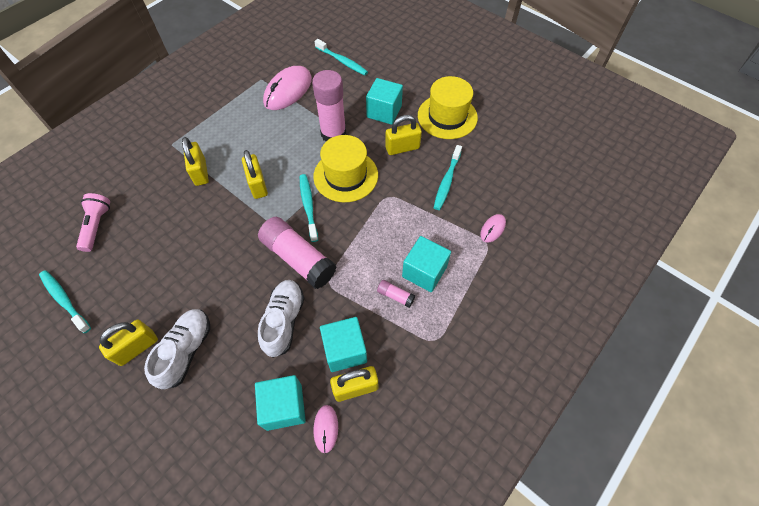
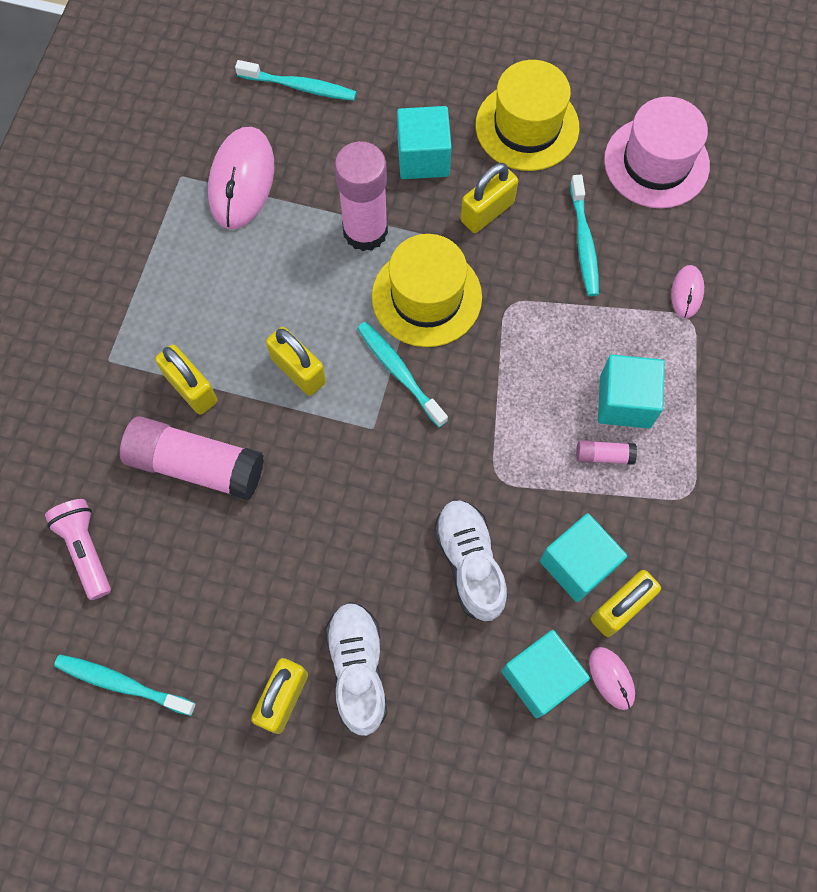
camera: 25 degrees left, 10 degrees up
(298, 258) = (434, 462): pink glue stick -> pink glue stick (196, 465)
(510, 158) = (656, 162): none -> pink hat

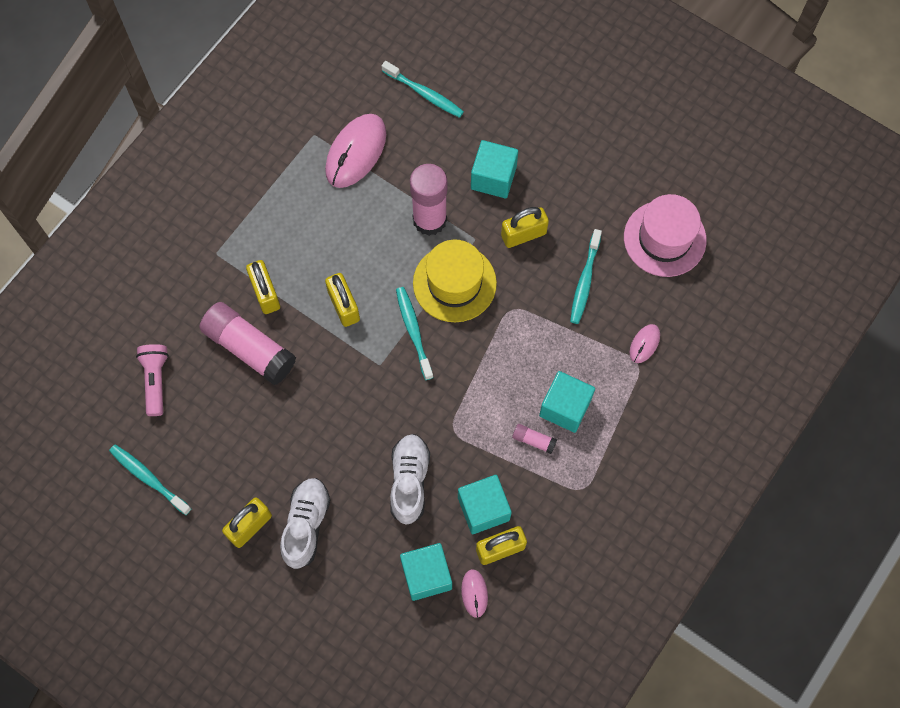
camera: 20 degrees right, 0 degrees up
(527, 126) = (579, 179): yellow hat -> none

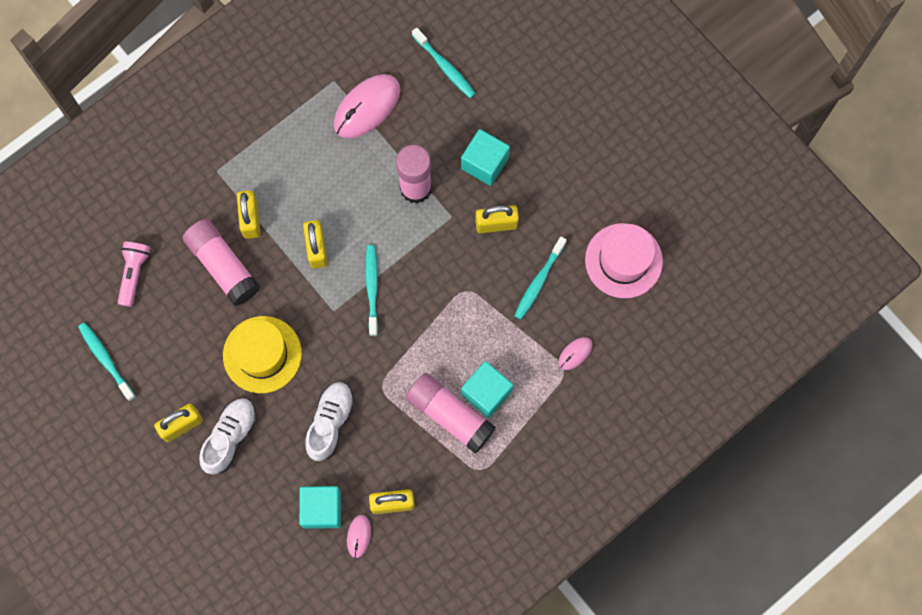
camera: 15 degrees right, 5 degrees up
(454, 283) = (421, 253): yellow hat -> yellow hat (262, 354)
(483, 509) = (388, 464): turquoise cube -> none
(533, 440) = (450, 415): pink glue stick -> pink glue stick, size x2.31

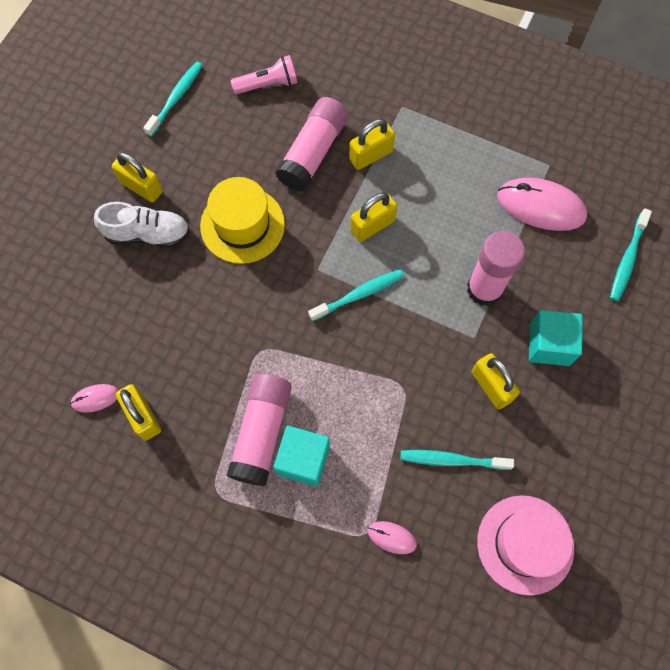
camera: 65 degrees right, 5 degrees down
(322, 509) = (109, 350): turquoise cube -> none
(330, 423) = (202, 318): white shoe -> none

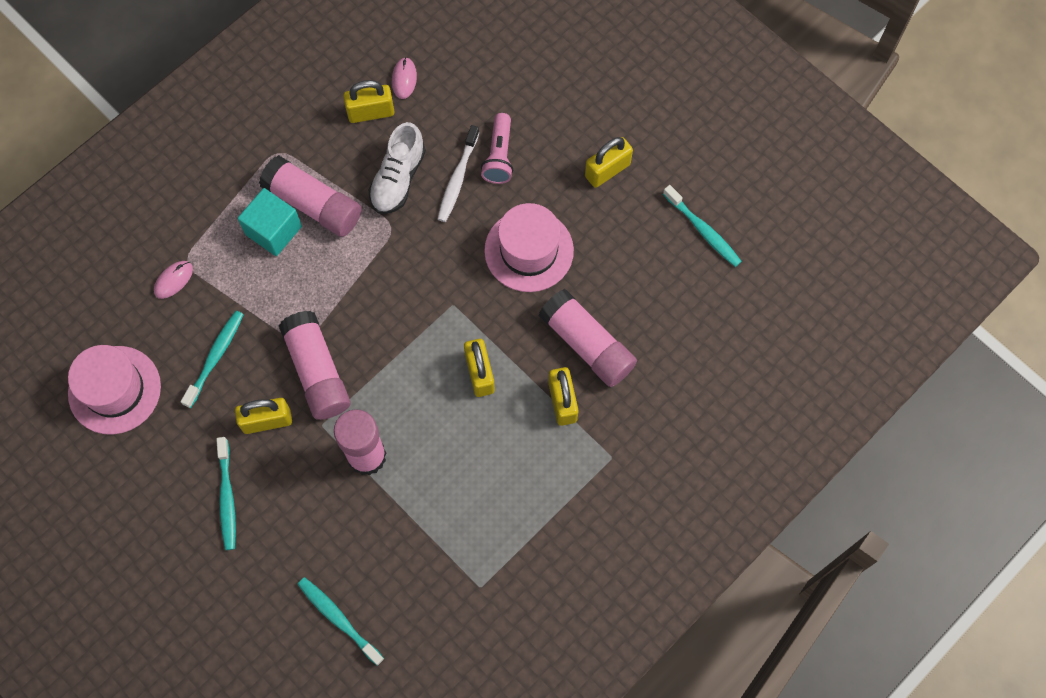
camera: 110 degrees right, 0 degrees up
(147, 234) = (552, 162): white shoe -> white shoe (398, 179)
(190, 309) = (458, 179): none -> white toothbrush
(242, 225) = (529, 250): yellow hat -> pink hat
(268, 84) = (689, 327): pink flashlight -> pink flashlight (499, 156)
(358, 295) = (410, 333): turquoise toothbrush -> turquoise toothbrush (227, 497)
(427, 361) = (317, 371): none -> pink glue stick
(541, 206) = (434, 555): pink mouse -> none
(549, 344) = (283, 495): turquoise cube -> none

